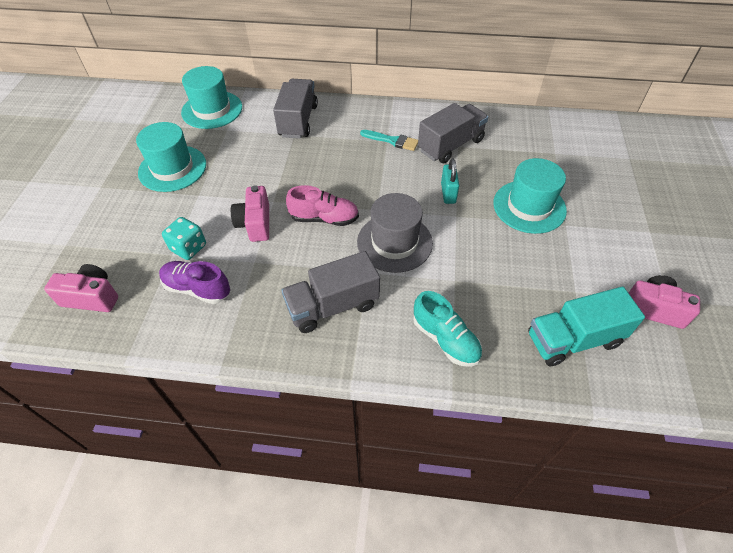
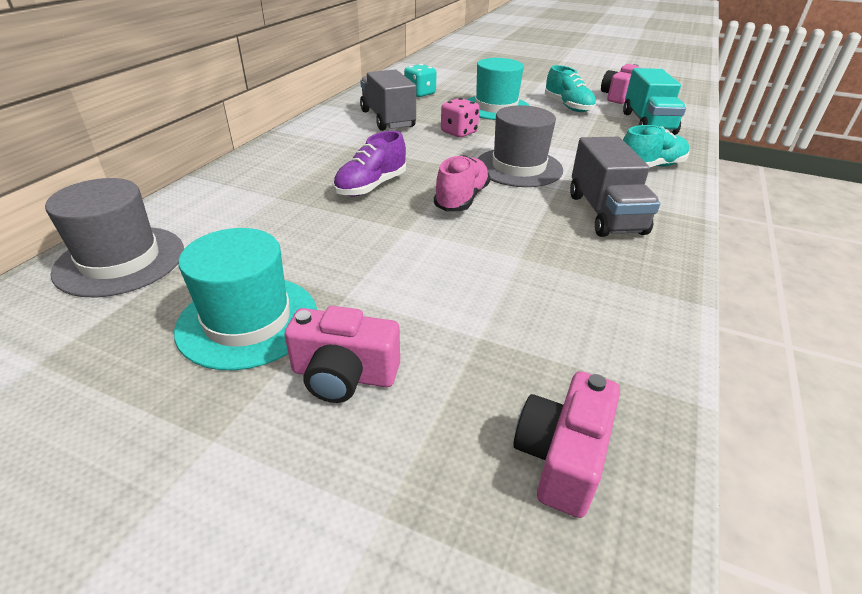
camera: 75 degrees left, 15 degrees down
(188, 248) = (470, 316): turquoise dice -> turquoise dice (420, 93)
(197, 289) = (562, 314): purple shoe -> purple shoe (371, 186)
(212, 110) = (120, 260): turquoise hat -> grey hat
(255, 223) = (445, 248): pink camera -> pink camera (344, 375)
(298, 121) = (249, 190): grey truck -> none
(392, 141) = (353, 142): turquoise brush -> none
(448, 193) = (459, 132): turquoise padlock -> pink dice
(577, 263) = (568, 106): none -> turquoise shoe

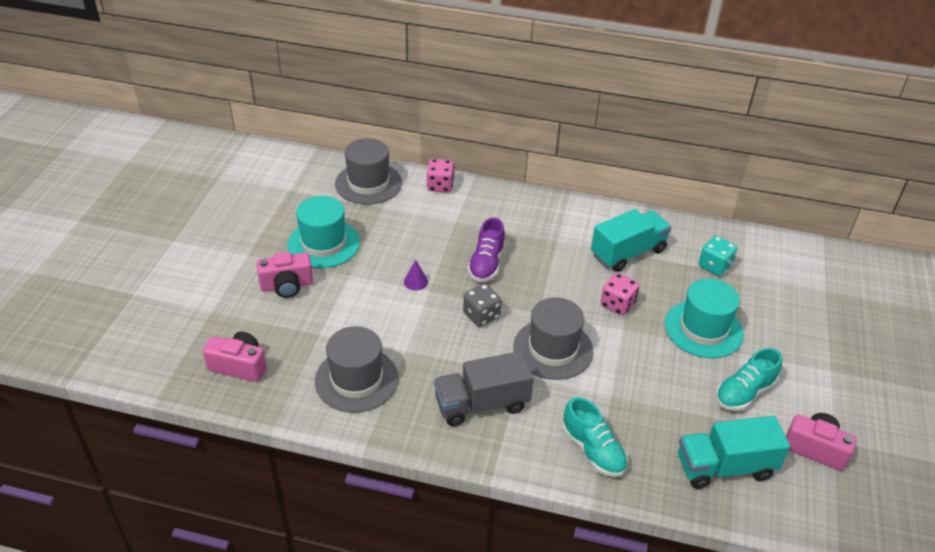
camera: 80 degrees right, 5 degrees up
(189, 200) = (440, 186): none -> pink dice
(344, 375) = (287, 286): pink camera -> pink camera turned 105 degrees counterclockwise
(371, 186) = (486, 264): purple shoe -> purple shoe turned 105 degrees counterclockwise
(385, 237) = (415, 282): none -> purple cone
(387, 119) = (628, 253): grey truck -> turquoise truck
(461, 199) = (481, 315): pink shoe -> grey dice
(579, 304) = (356, 379): none -> grey hat

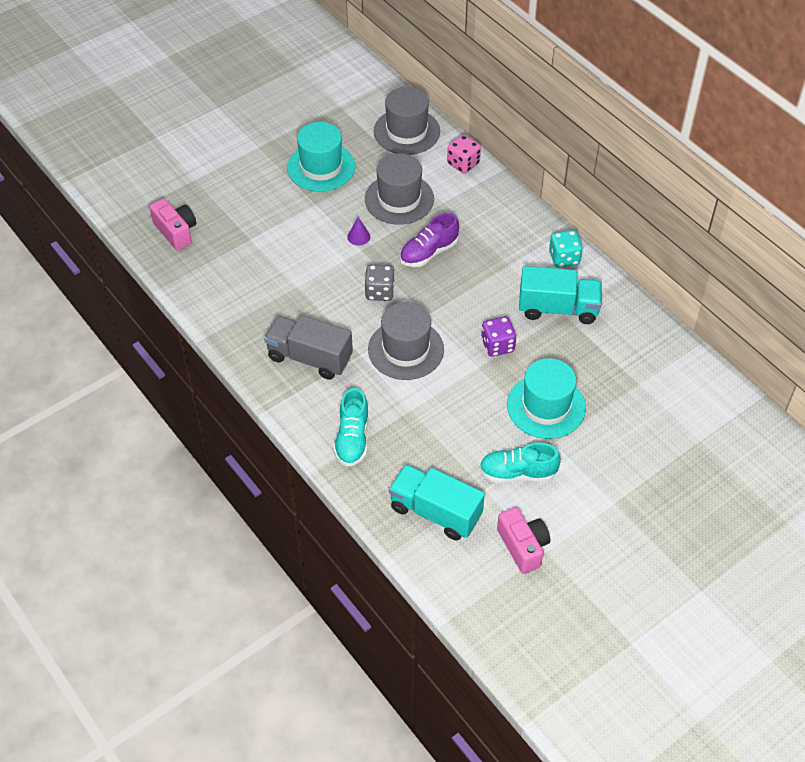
camera: 40 degrees right, 10 degrees up
(287, 286) = (262, 188): pink camera -> none
(356, 379) = (242, 287): grey hat -> grey hat (399, 199)
(617, 304) = (497, 345): pink dice -> purple dice
(714, 266) = (621, 362): turquoise dice -> turquoise dice (564, 258)

